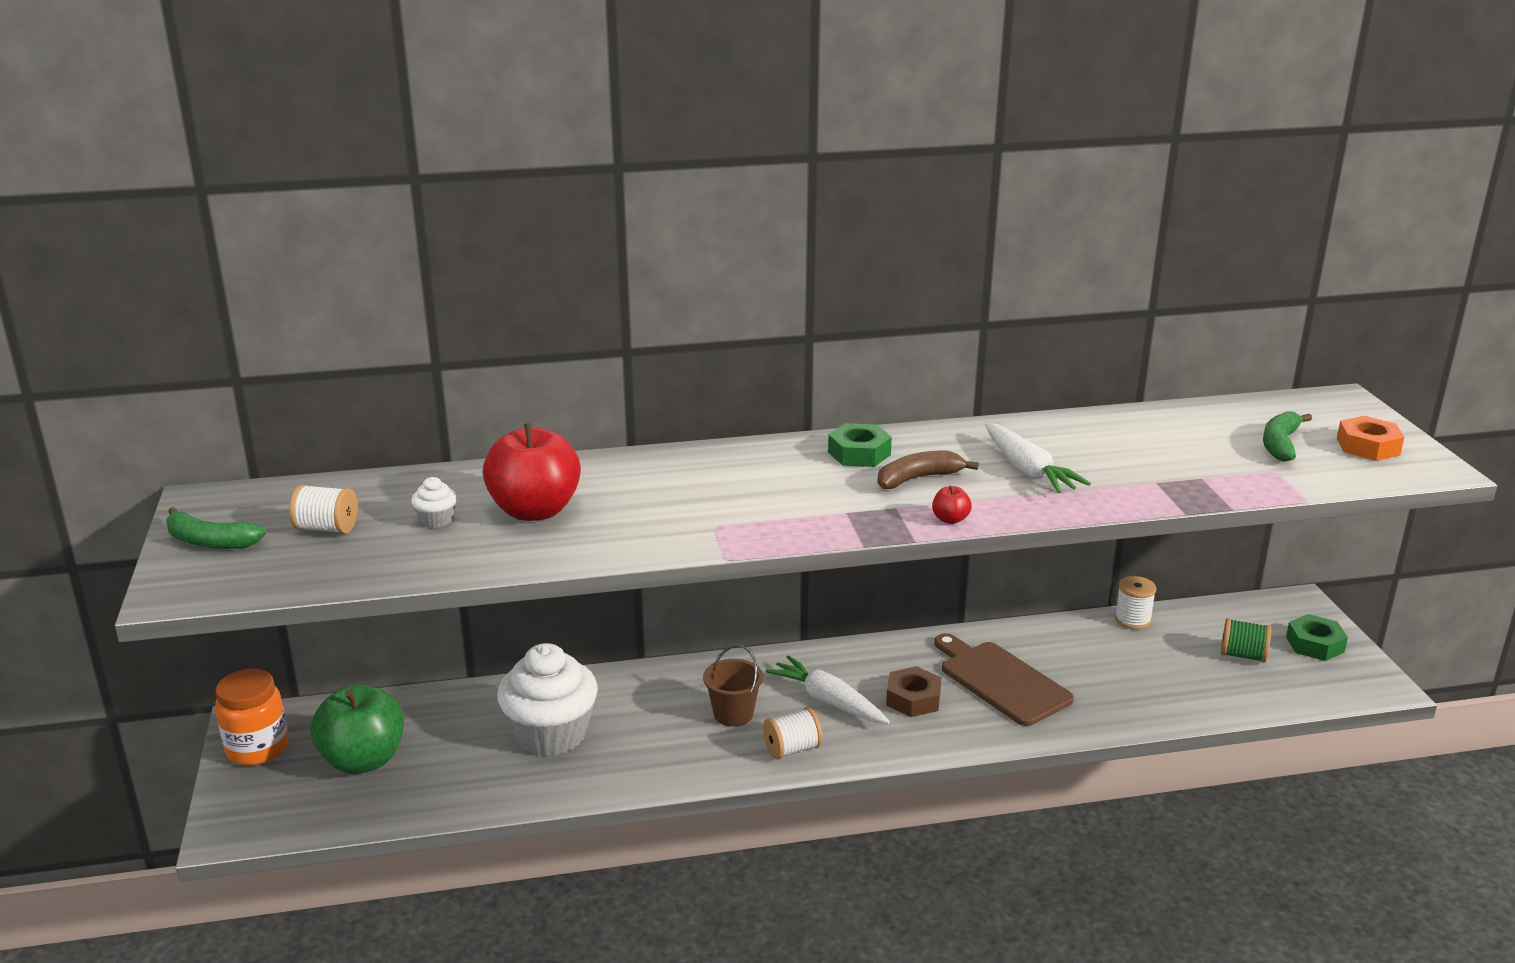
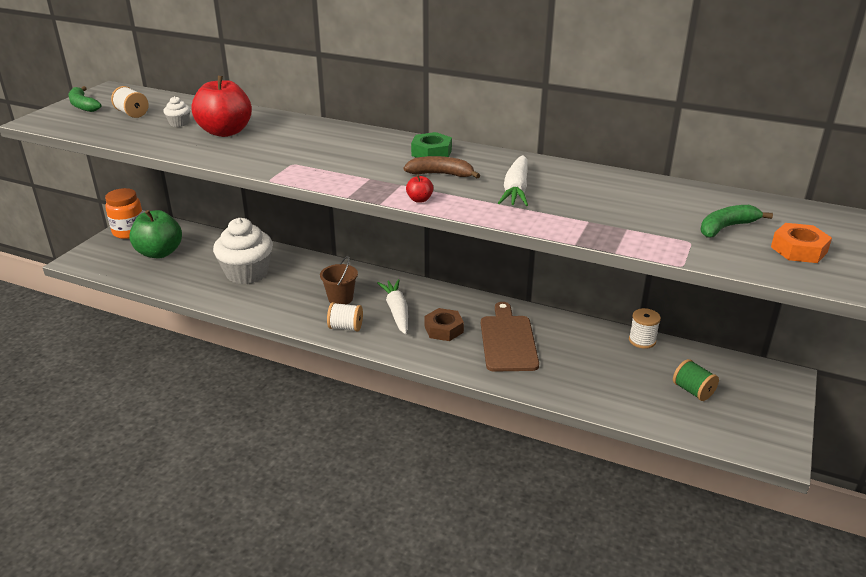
camera: 35 degrees right, 5 degrees up
(1314, 644) = (760, 406): green nut -> none

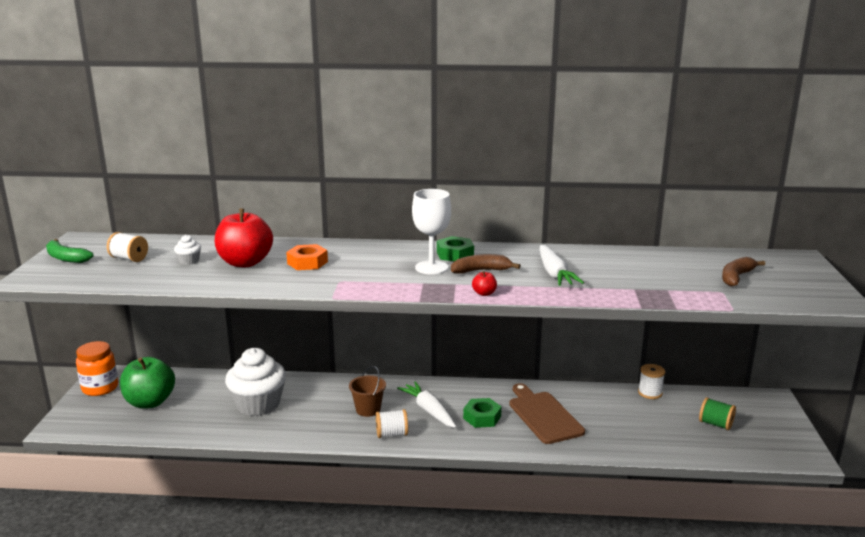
camera: 20 degrees left, 10 degrees down
(394, 163) = (431, 267): none -> white goblet
(443, 329) = (482, 417): brown nut -> green nut
(726, 227) = (736, 277): green banana -> brown banana
(798, 249) = (799, 285): orange nut -> orange nut (307, 262)

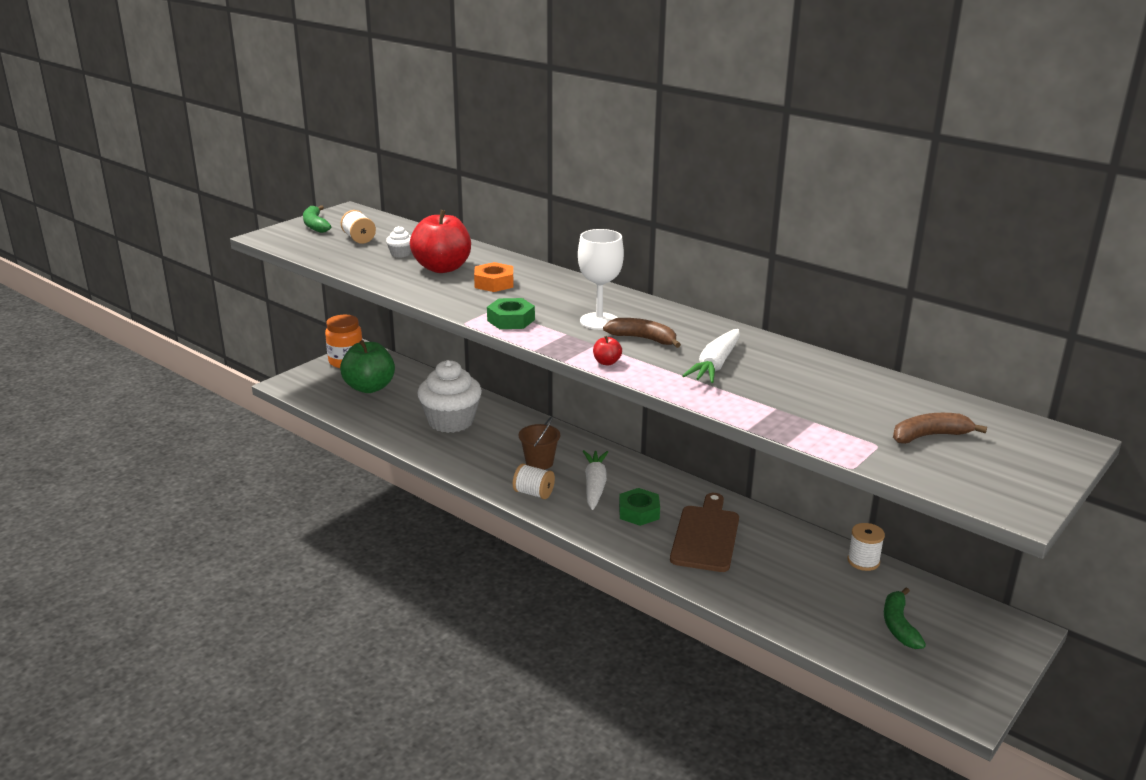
camera: 35 degrees right, 5 degrees up
(455, 254) = (645, 315): green nut -> green nut (511, 320)
(715, 424) = (899, 625): green spool -> green banana

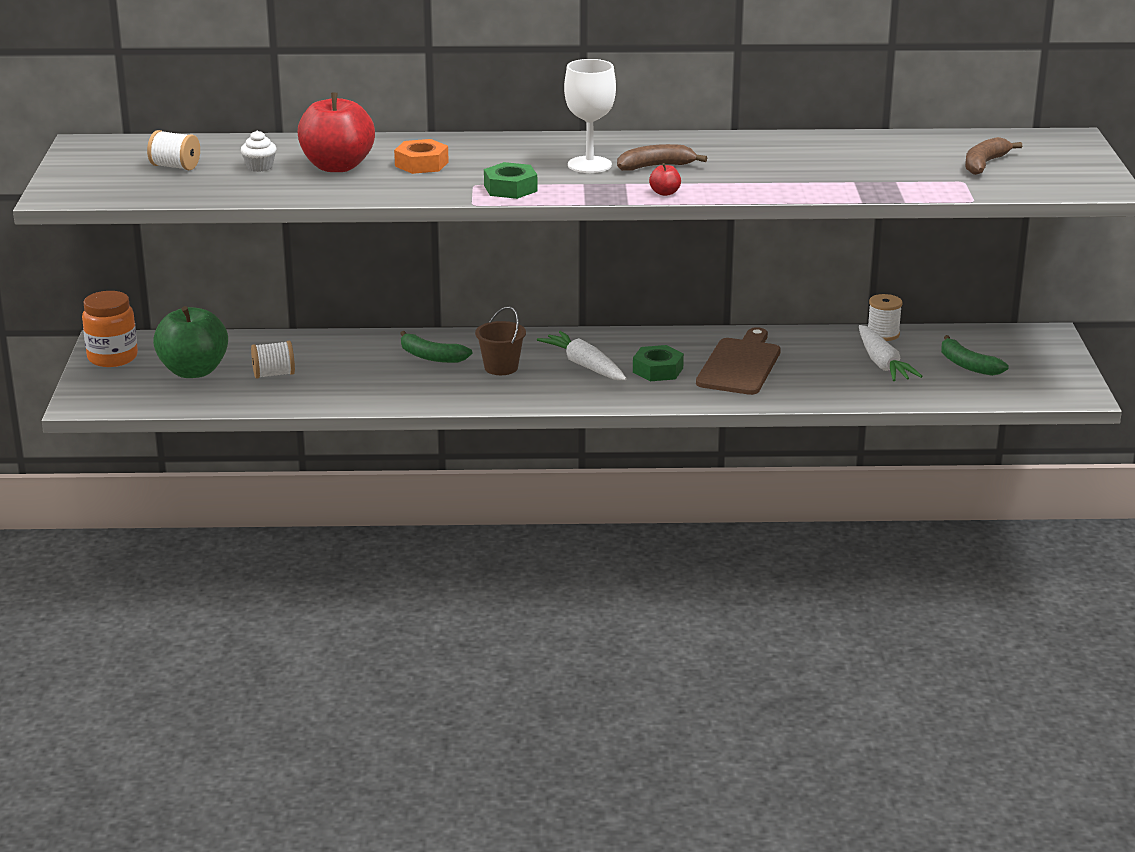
camera: 40 degrees left, 0 degrees up
(315, 225) = (87, 168): green banana -> green banana (431, 356)
(451, 421) = (347, 368): white cupcake -> none
(533, 493) = (540, 392): white spool -> white spool (274, 374)
(706, 535) = (740, 365): brown cutting board -> brown cutting board turned 45 degrees clockwise
(715, 365) = (752, 167): white carrot -> white carrot (882, 364)

